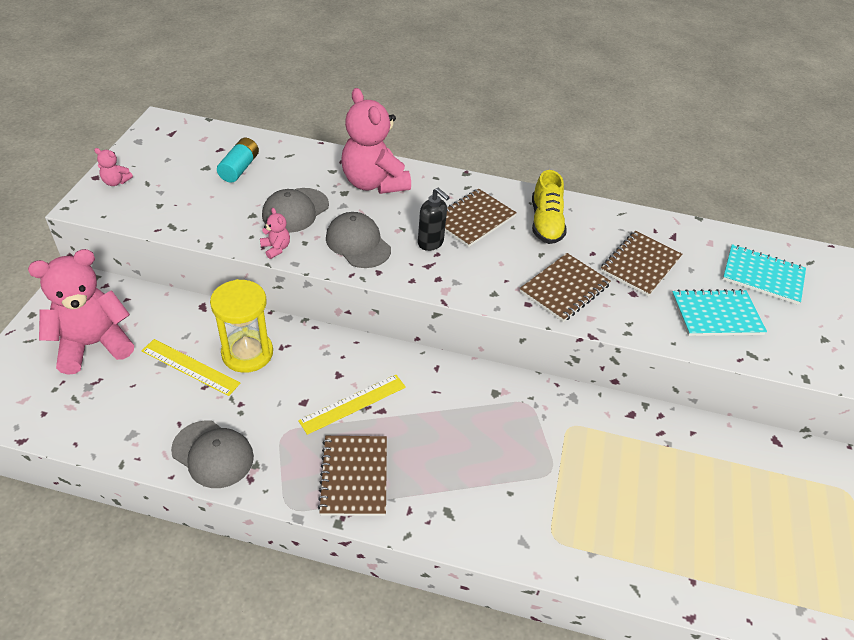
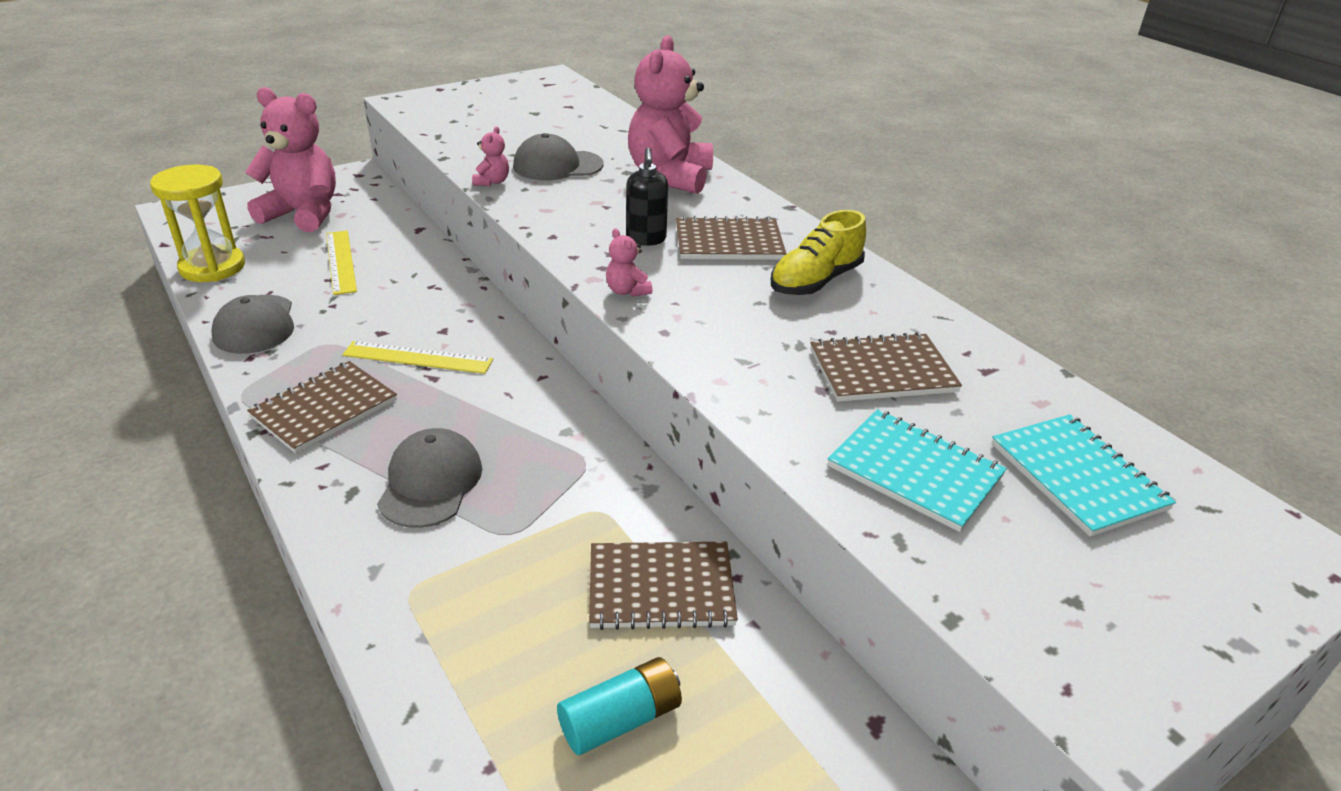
camera: 45 degrees right, 10 degrees down
(116, 182) = (448, 96): pink teddy bear -> pink teddy bear (627, 291)
(239, 168) = (562, 123): turquoise battery -> turquoise battery (620, 719)
(247, 353) = (397, 275): yellow hourglass -> yellow hourglass (212, 267)
(358, 243) = (571, 209): grey cap -> grey cap (430, 482)
(564, 289) = (733, 341): brown notebook -> brown notebook (661, 588)

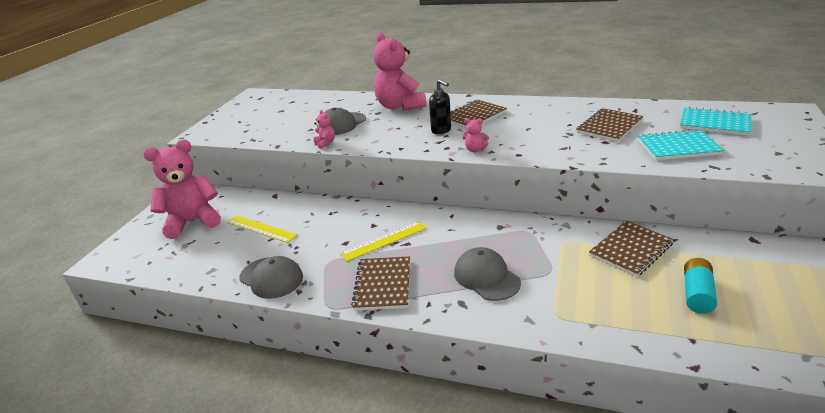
camera: 35 degrees left, 5 degrees down
(212, 267) = (188, 270): yellow hourglass -> none
(815, 281) = (530, 113): yellow shoe -> none

